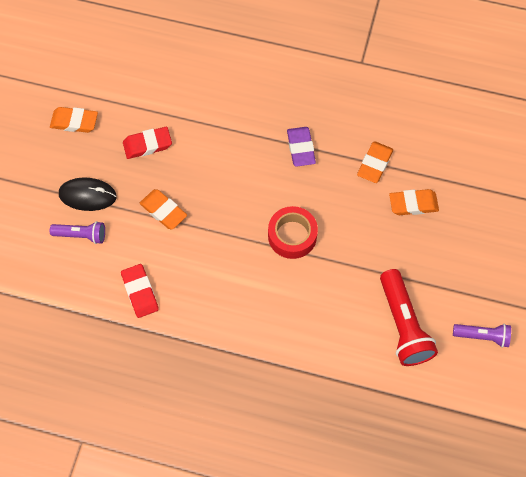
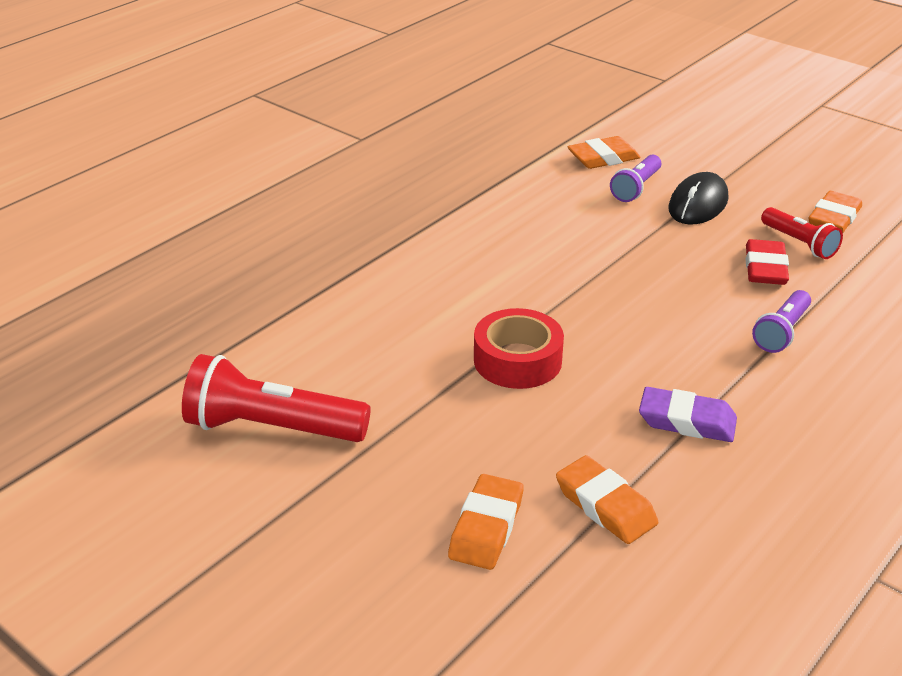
camera: 115 degrees right, 30 degrees down
(112, 133) = (799, 243): none -> red flashlight
(140, 292) = (520, 211): red eraser -> none
(163, 211) = (637, 255): orange eraser -> orange eraser (603, 158)
(482, 336) = (167, 517): purple flashlight -> purple flashlight (782, 332)

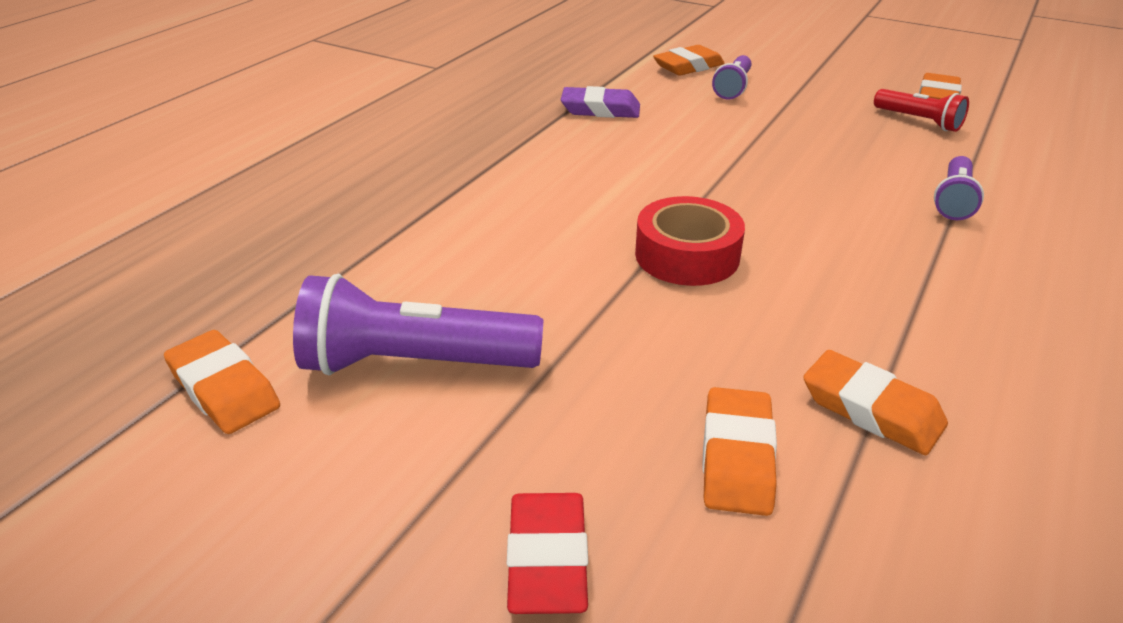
camera: 10 degrees left, 0 degrees up
(131, 431) = (224, 389): none -> orange eraser
(271, 428) = (414, 364): red flashlight -> purple flashlight
(687, 421) = (910, 300): purple eraser -> purple eraser (600, 109)
(698, 204) = (800, 96): black mouse -> none
(765, 268) = (900, 145): red eraser -> red eraser (547, 559)

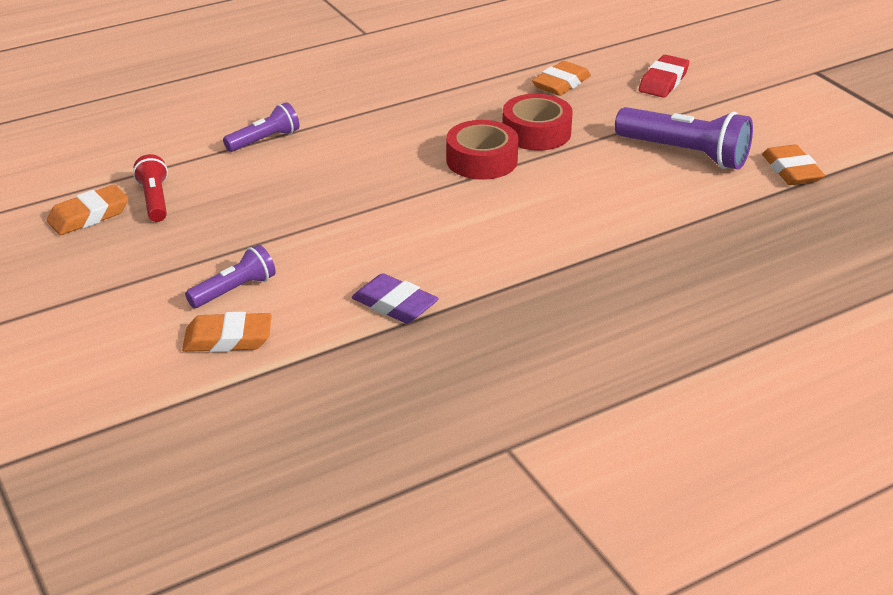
camera: 150 degrees left, 0 degrees up
(666, 324) = (536, 132): none -> red tape
(871, 409) = (483, 80): orange eraser -> none

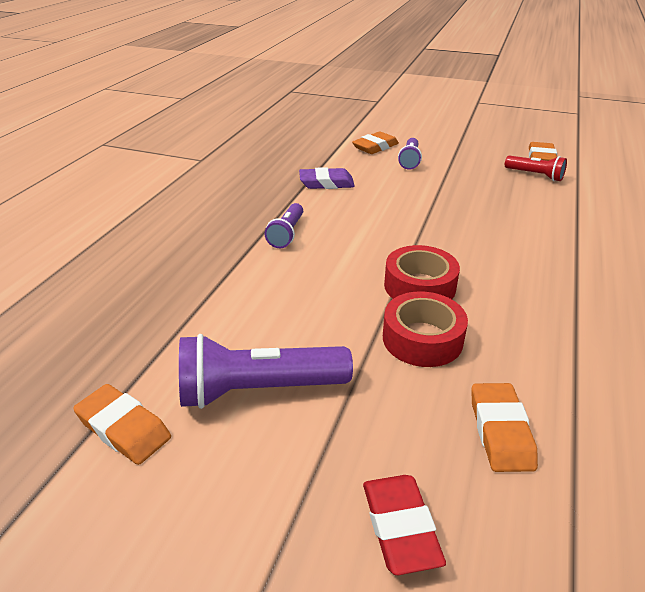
camera: 140 degrees right, 0 degrees up
(264, 140) = (575, 230): purple flashlight -> purple flashlight (287, 234)

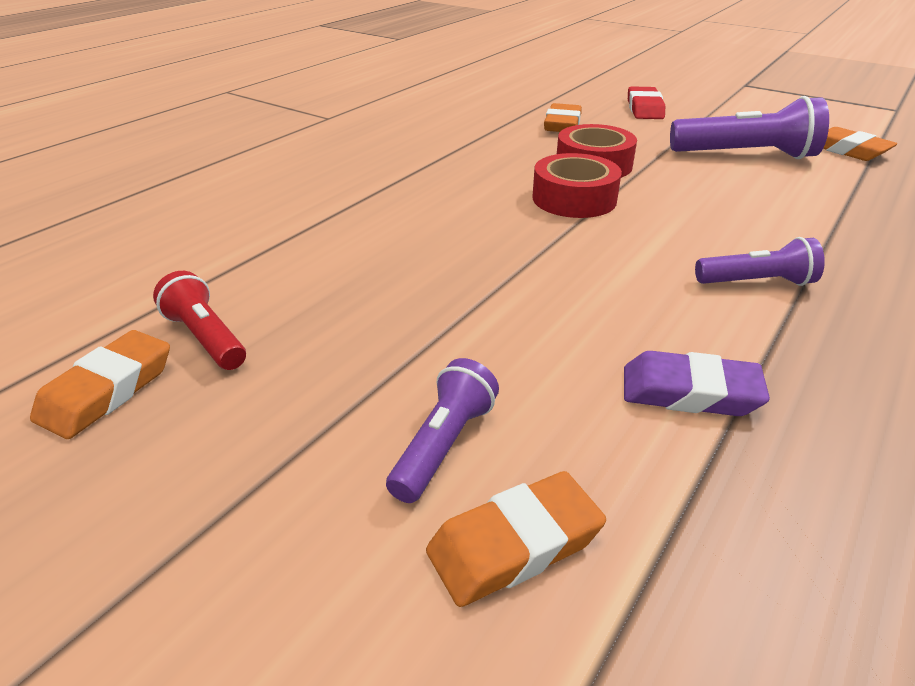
camera: 165 degrees left, 0 degrees up
(287, 234) = (757, 282): purple flashlight -> purple flashlight turned 60 degrees clockwise

